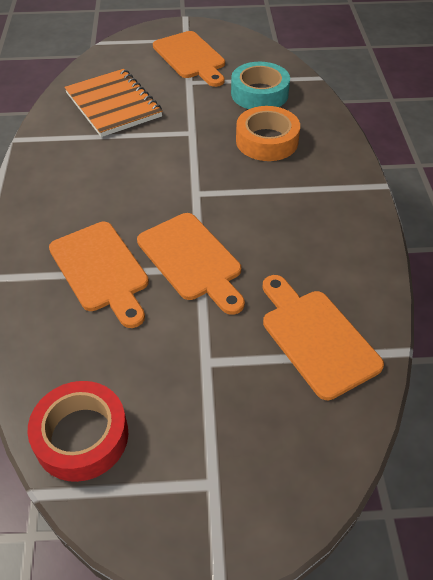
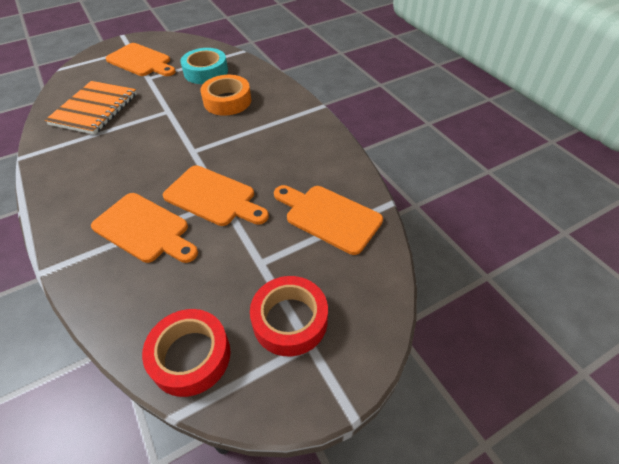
camera: 25 degrees left, 0 degrees up
(113, 105) = (94, 109): orange notebook -> orange notebook turned 75 degrees clockwise
(205, 445) = (290, 320): none -> red tape

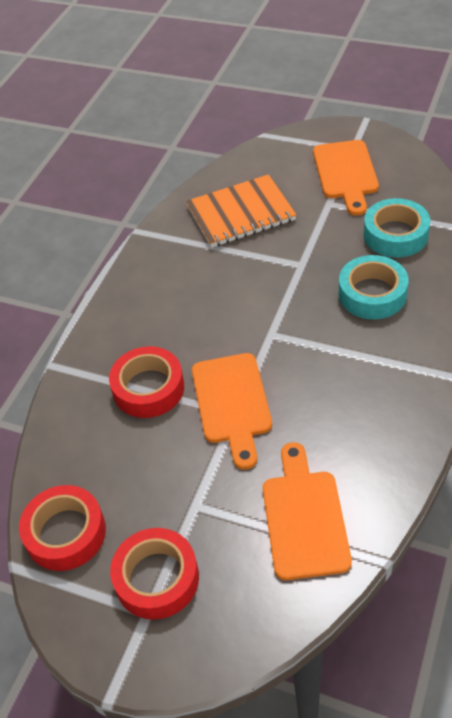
camera: 55 degrees right, 0 degrees up
(144, 229) = (148, 388): orange cutting board -> red tape
(227, 101) = (372, 294): orange tape -> turquoise tape

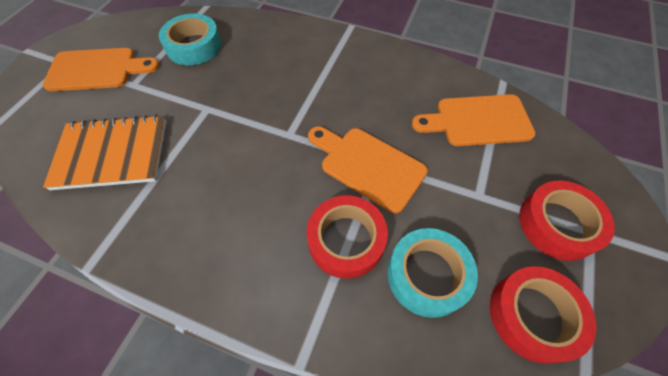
camera: 95 degrees left, 10 degrees up
(232, 403) = (368, 166): orange cutting board -> orange cutting board turned 135 degrees counterclockwise
(241, 214) = (112, 154): orange notebook -> orange notebook turned 75 degrees counterclockwise
(372, 294) = (257, 65): turquoise tape -> turquoise tape (427, 275)

